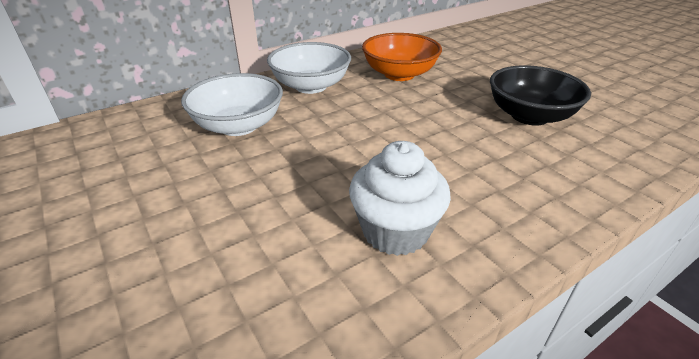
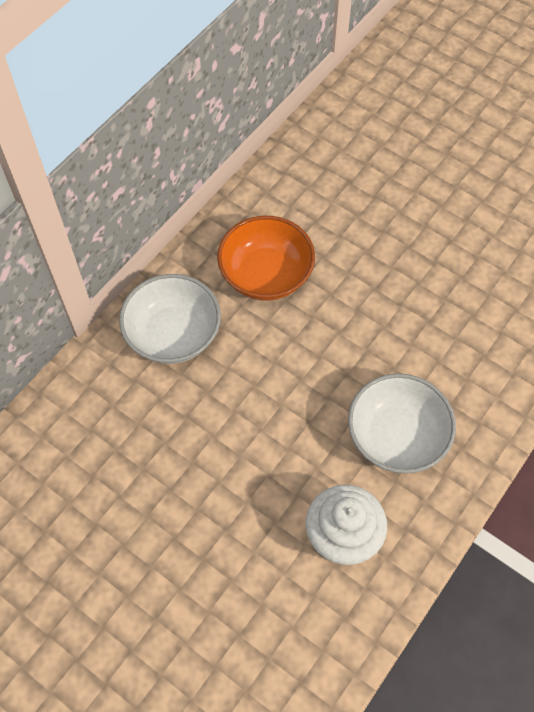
camera: 20 degrees left, 25 degrees up
(238, 126) = (133, 439): white bowl -> white bowl (396, 436)
(529, 116) = (424, 322): black bowl -> none

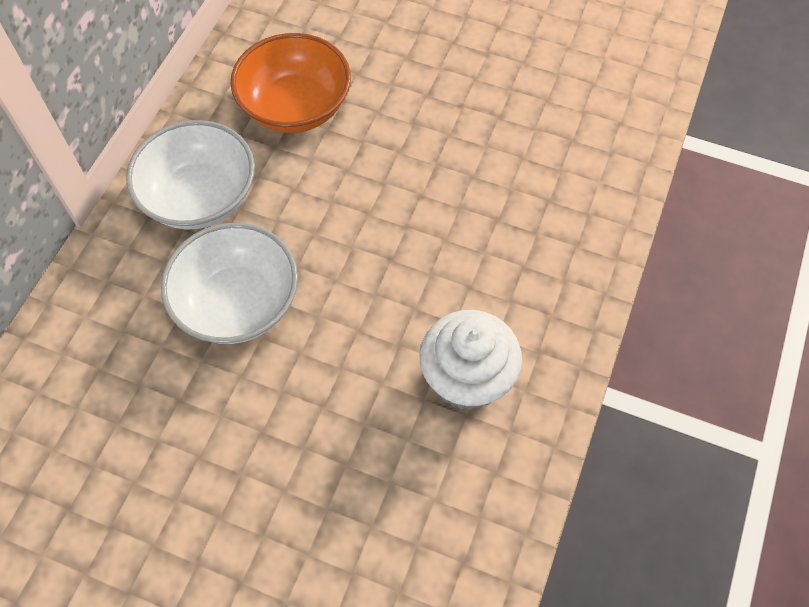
camera: 15 degrees left, 0 degrees up
(396, 436) = (498, 251): white bowl -> white bowl (238, 303)

